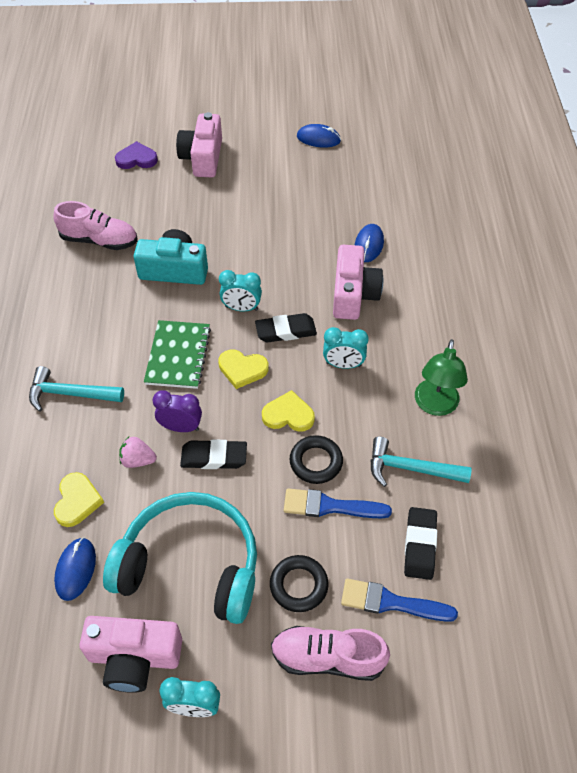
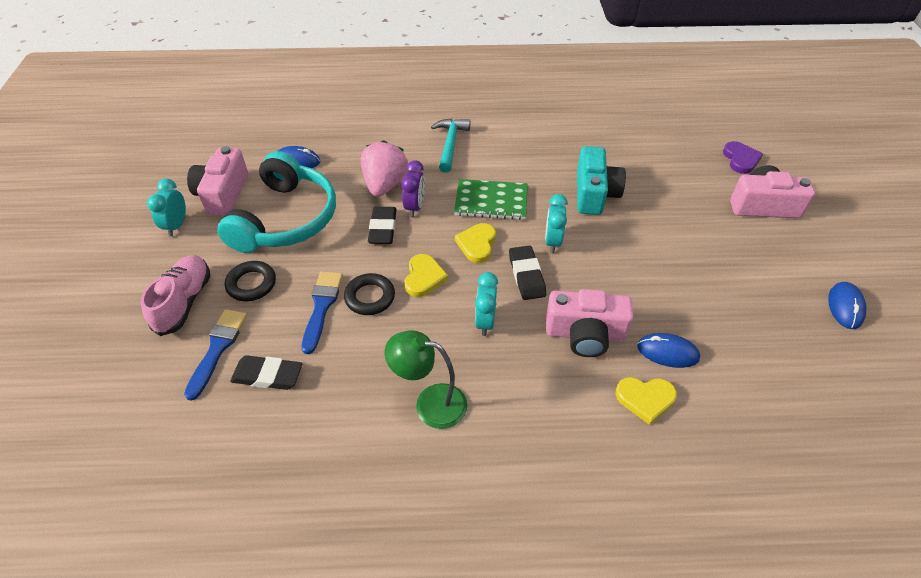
camera: 90 degrees right, 5 degrees down
(77, 501) = (353, 156): yellow heart -> yellow heart (645, 399)
(99, 240) = (621, 145): pink shoe -> none
(138, 460) = (385, 184): pink strawberry -> pink strawberry, size x1.84
(410, 469) = (353, 373): turquoise hammer -> none

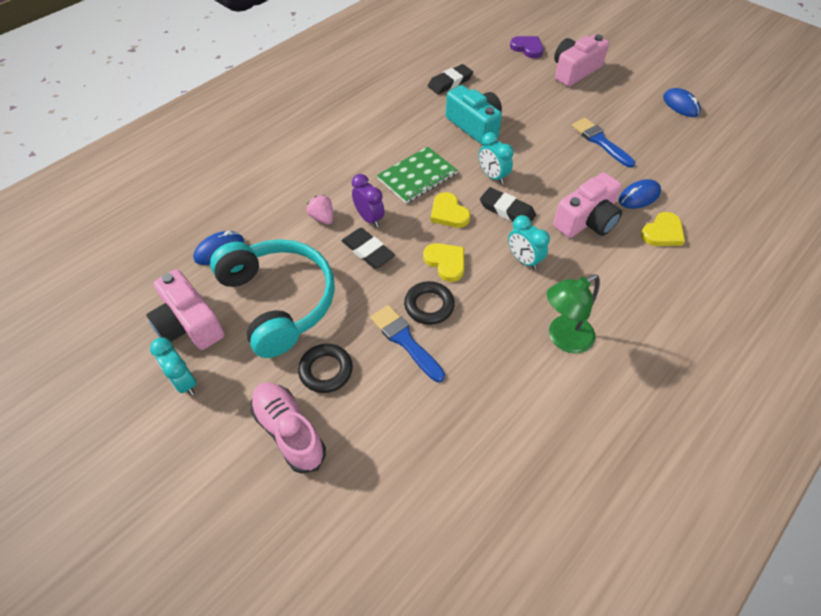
camera: 45 degrees left, 5 degrees up
(217, 348) = (371, 437): blue brush -> blue brush (600, 141)
(267, 375) = (437, 420): black eraser -> black eraser (450, 82)
(385, 184) = (322, 218): pink strawberry -> pink strawberry, size x0.54
(450, 144) = (330, 154): turquoise hammer -> none

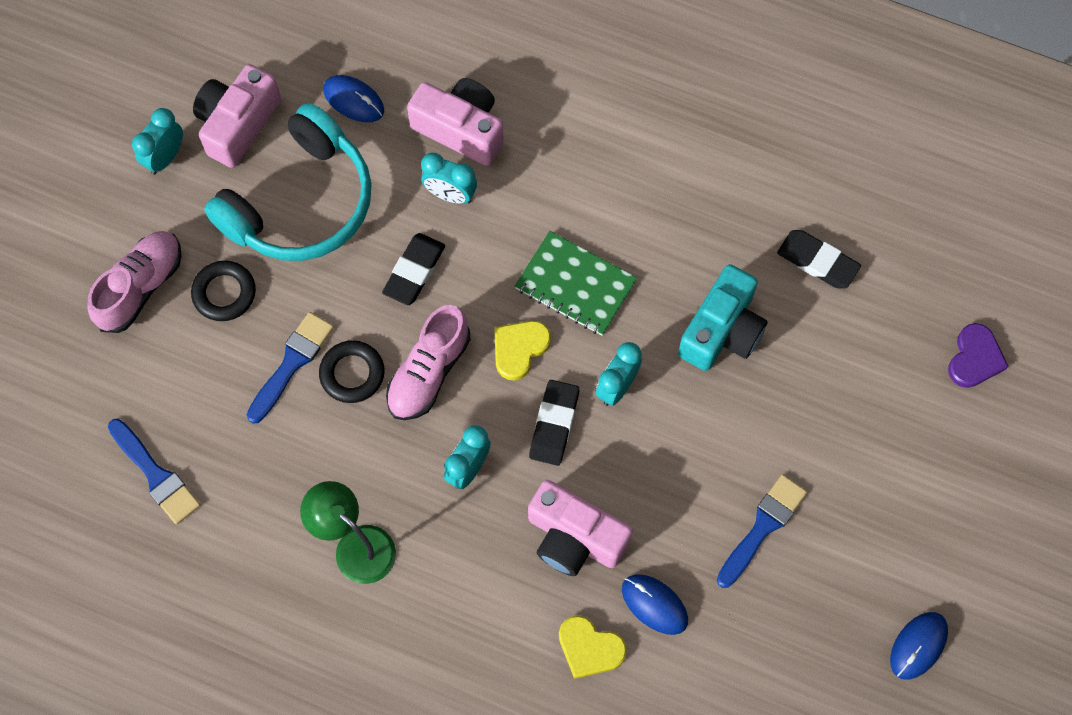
camera: 70 degrees right, 15 degrees up
(322, 218) = (450, 194): pink strawberry -> turquoise clock
(369, 218) = (471, 252): purple clock -> none
(446, 262) = (429, 372): yellow heart -> pink shoe
(464, 464) = (156, 475): none -> blue brush
(574, 71) = (940, 452): pink camera -> pink camera (460, 129)

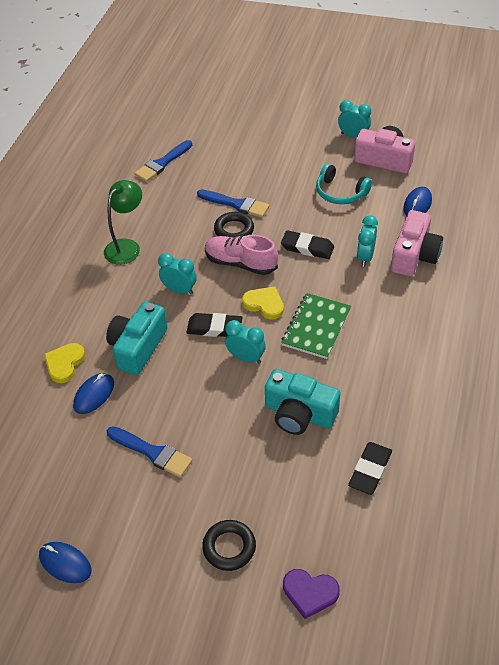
camera: 85 degrees right, 20 degrees down
(141, 287) = (271, 140): pink shoe -> none
(224, 293) = (274, 171): black ring -> black ring (229, 547)
(301, 203) = (340, 192): turquoise headphones -> turquoise headphones, size x0.55
(574, 537) = (138, 347): pink camera -> turquoise camera

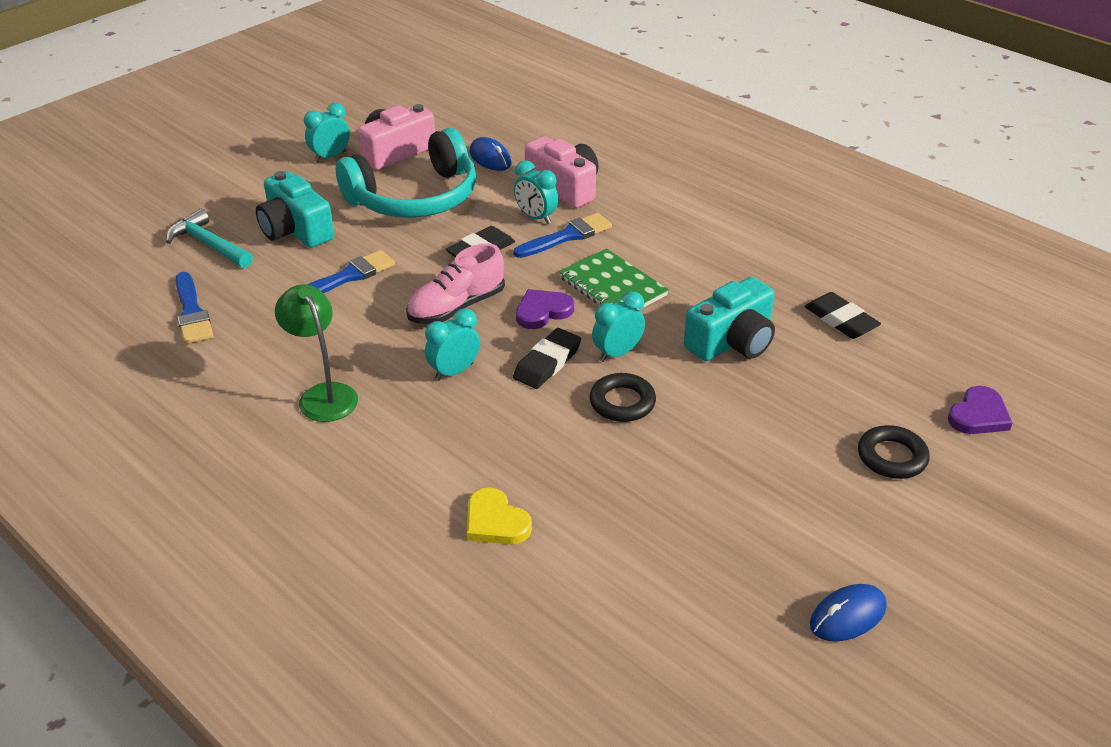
camera: 65 degrees left, 10 degrees down
(94, 395) = (577, 507): blue mouse -> none
(138, 347) = (524, 440): turquoise camera -> turquoise camera (295, 230)
(152, 452) = (714, 479): blue brush -> blue brush (567, 236)
(225, 137) = (208, 244): none -> turquoise hammer
(234, 230) = (392, 294): black ring -> black ring (622, 402)
(264, 304) = (542, 311): yellow heart -> purple heart
(340, 192) = (415, 198): turquoise headphones -> turquoise headphones, size x1.83

